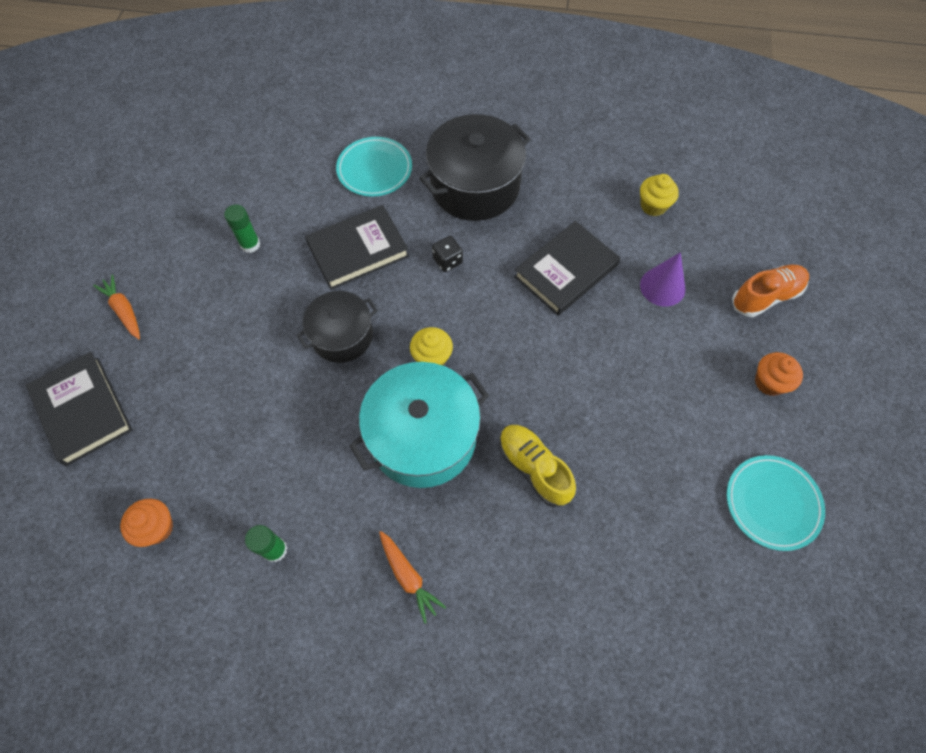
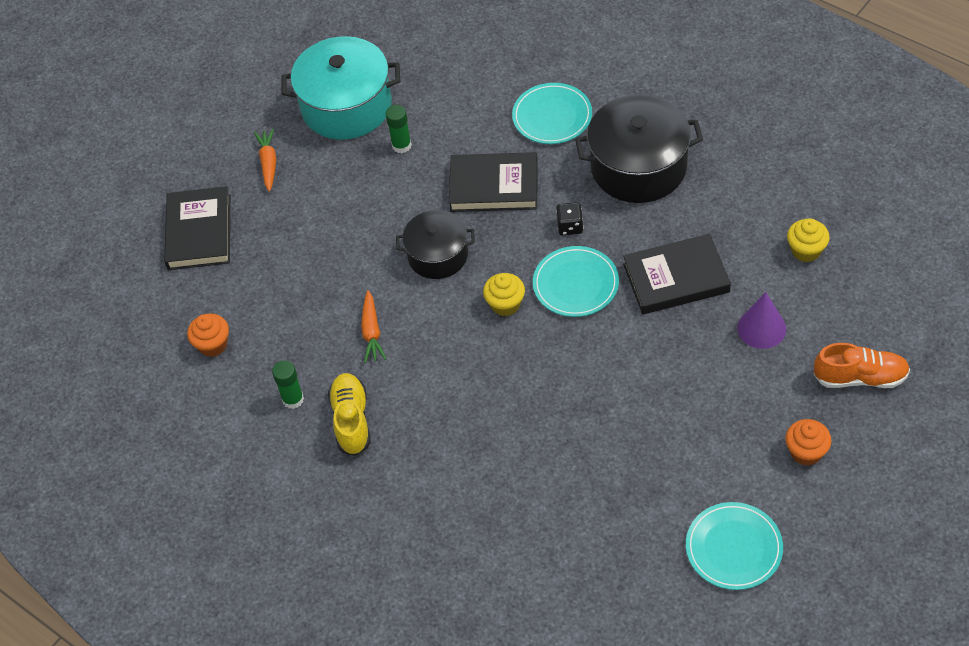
camera: 35 degrees right, 10 degrees down
(408, 576) = (385, 464): orange carrot -> orange carrot (372, 332)
(423, 437) = (459, 365): turquoise pot -> turquoise pot (346, 106)
(484, 312) = (575, 284): none -> turquoise plate
(533, 468) = (538, 429): yellow shoe -> yellow shoe (351, 420)

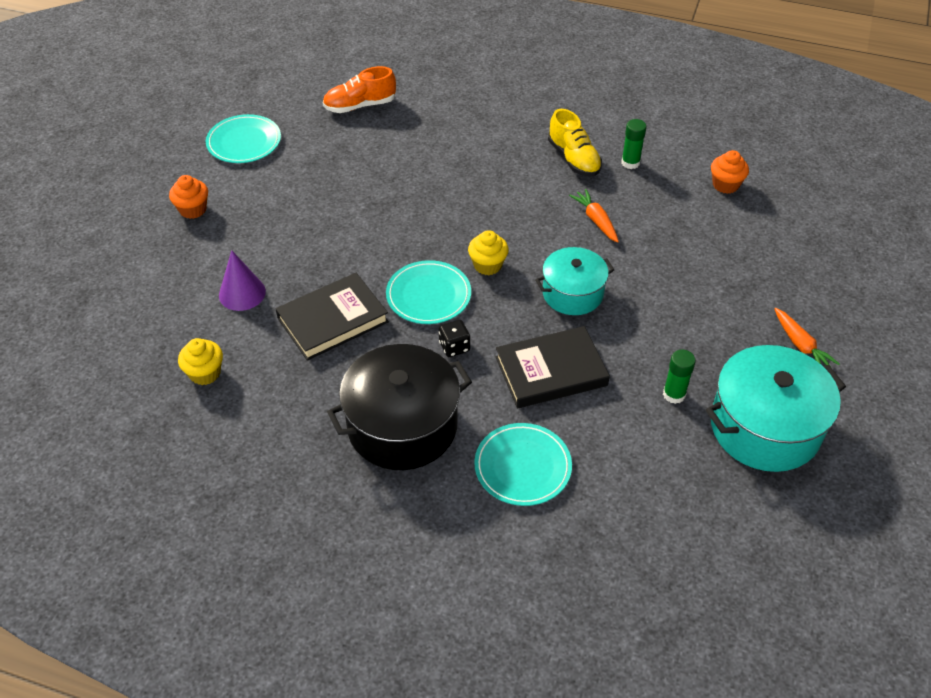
camera: 155 degrees right, 5 degrees down
(199, 232) = (814, 267): black book -> none
(438, 255) = (572, 293): black pot -> turquoise pot
(860, 377) = (147, 271): orange shoe -> orange shoe (360, 106)

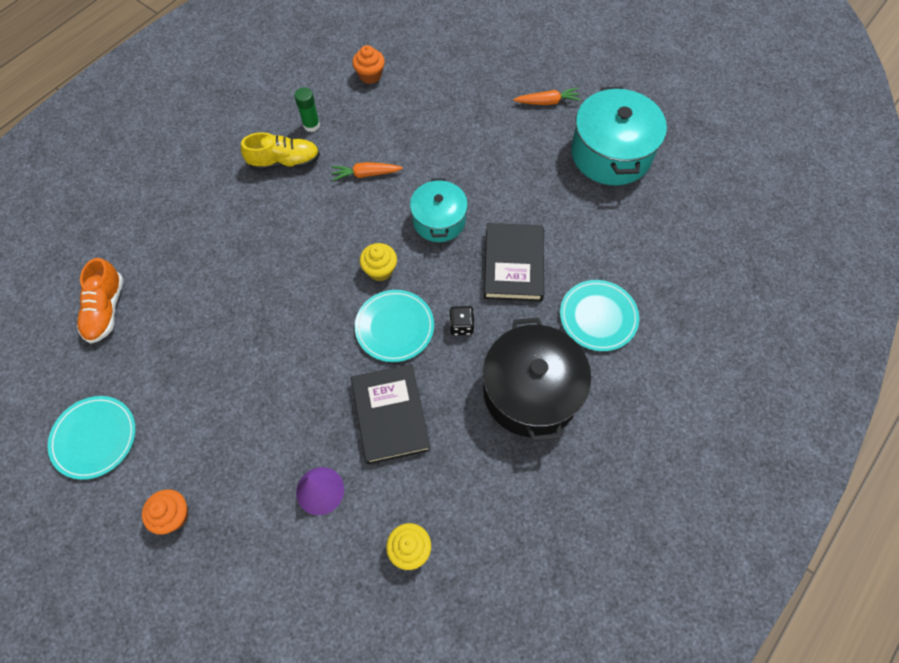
camera: 70 degrees left, 15 degrees up
(674, 394) = (564, 194): green glue stick -> none

